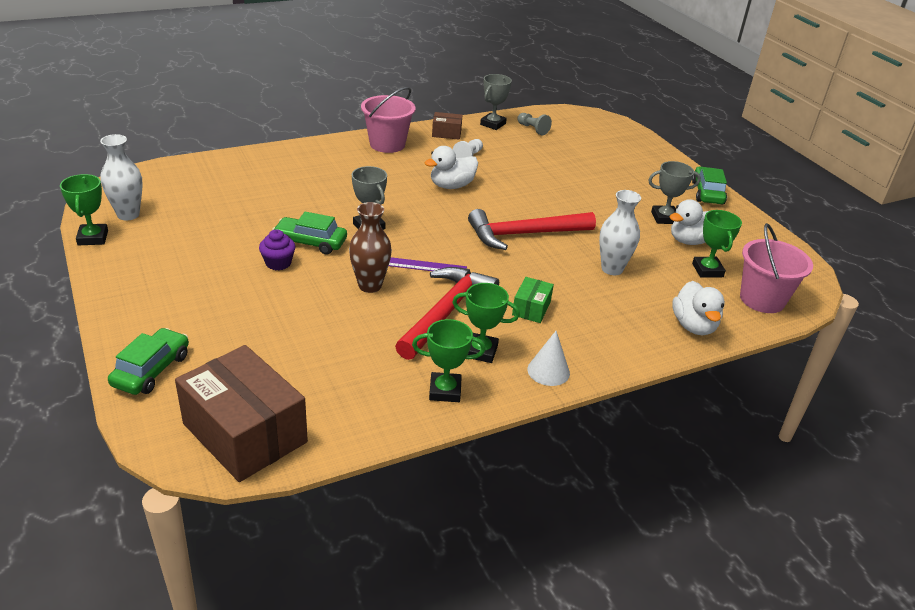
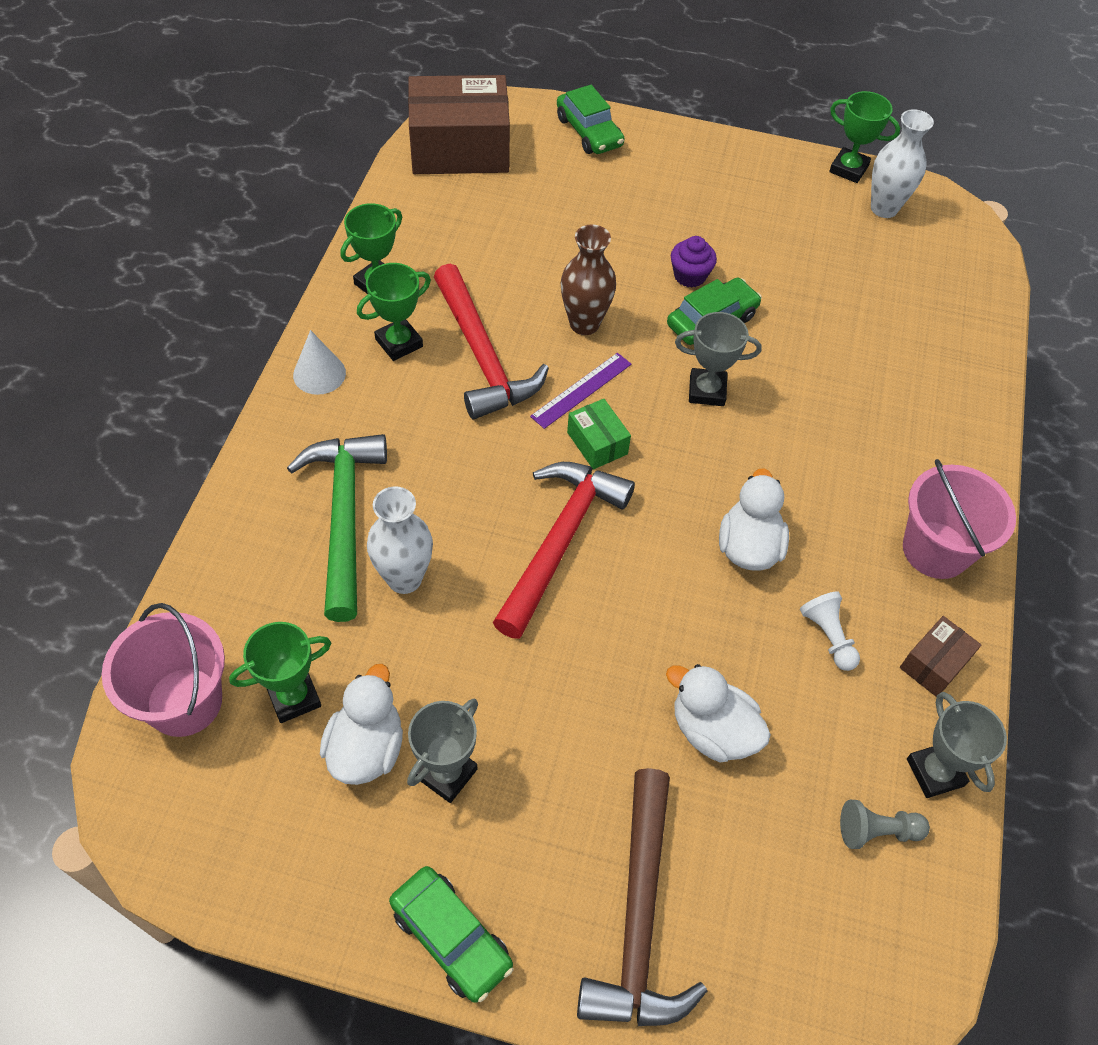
camera: 130 degrees right, 20 degrees up
(531, 308) = (417, 432): green box -> green box (597, 443)
(614, 305) = (344, 518): none -> green hammer
(636, 161) = (639, 916): none -> brown hammer
(693, 326) = (233, 566): white duck -> white duck (712, 730)
(707, 270) = (294, 697): green trophy -> green trophy turned 60 degrees counterclockwise

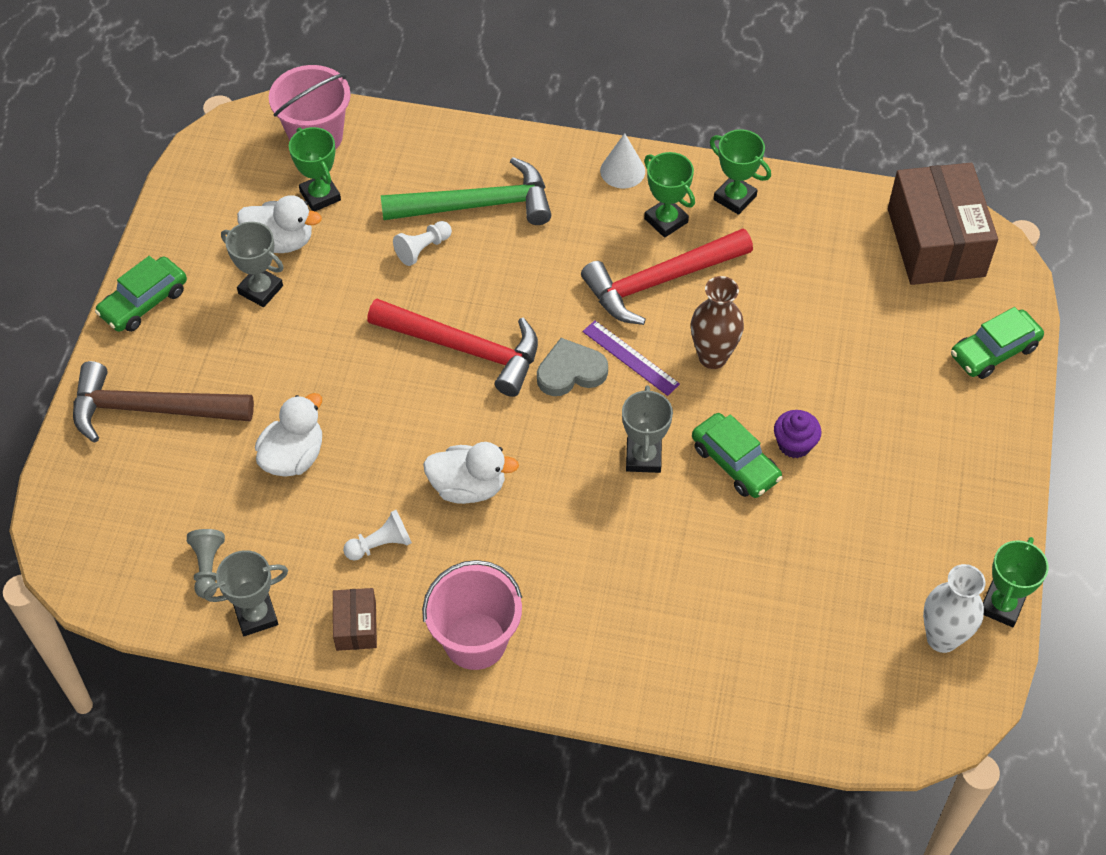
camera: 90 degrees right, 0 degrees up
(404, 578) = (423, 249): white vase -> white pawn
(597, 443) = (570, 371): green box -> grey heart
(934, 664) = (356, 626): brown box -> brown box turned 45 degrees clockwise

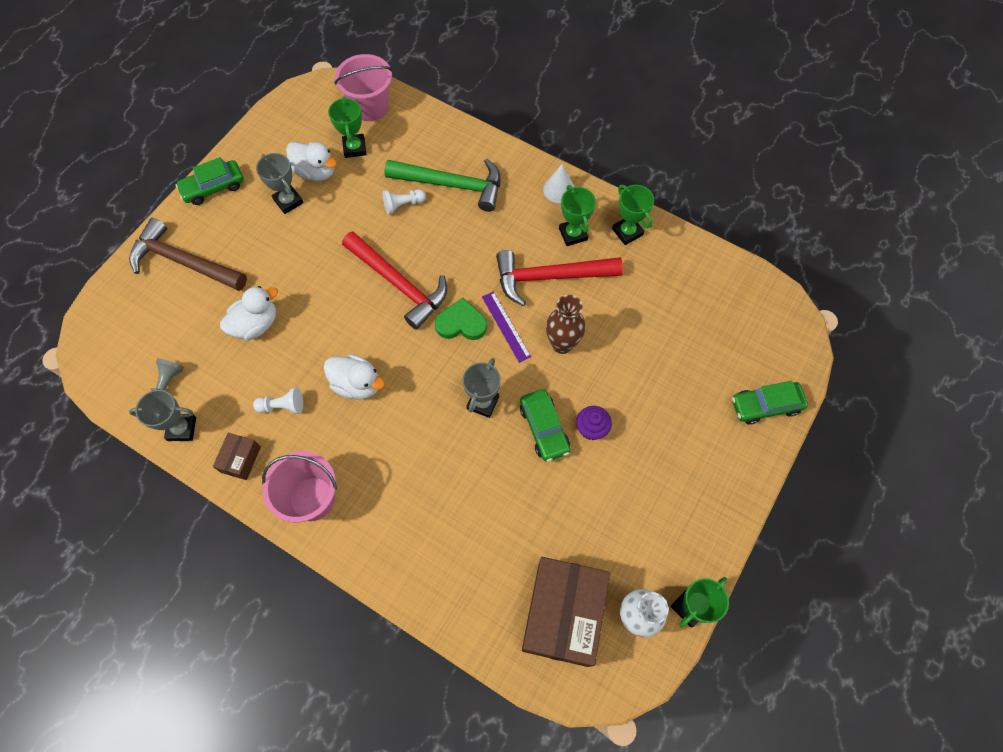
camera: 20 degrees right, 10 degrees up
(570, 371) = (461, 323): grey heart -> green heart
(936, 242) = (757, 309): brown box -> brown box (563, 614)

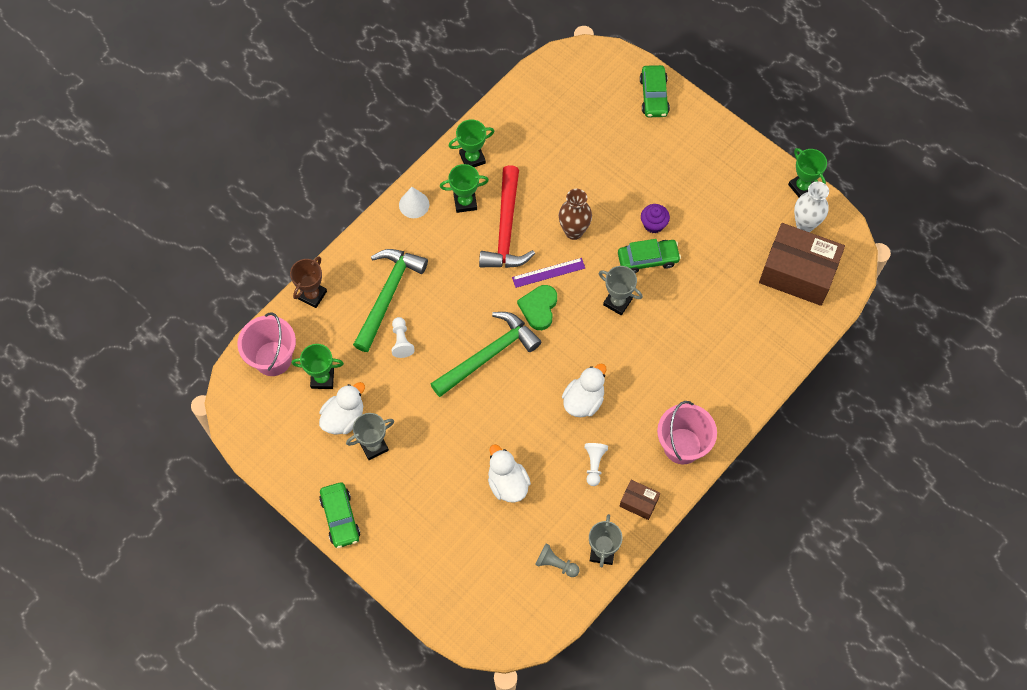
camera: 80 degrees left, 0 degrees up
(184, 262) = (425, 548): brown hammer -> none
(398, 283) = (488, 355): red hammer -> green hammer
(441, 124) = (312, 295): none -> brown trophy

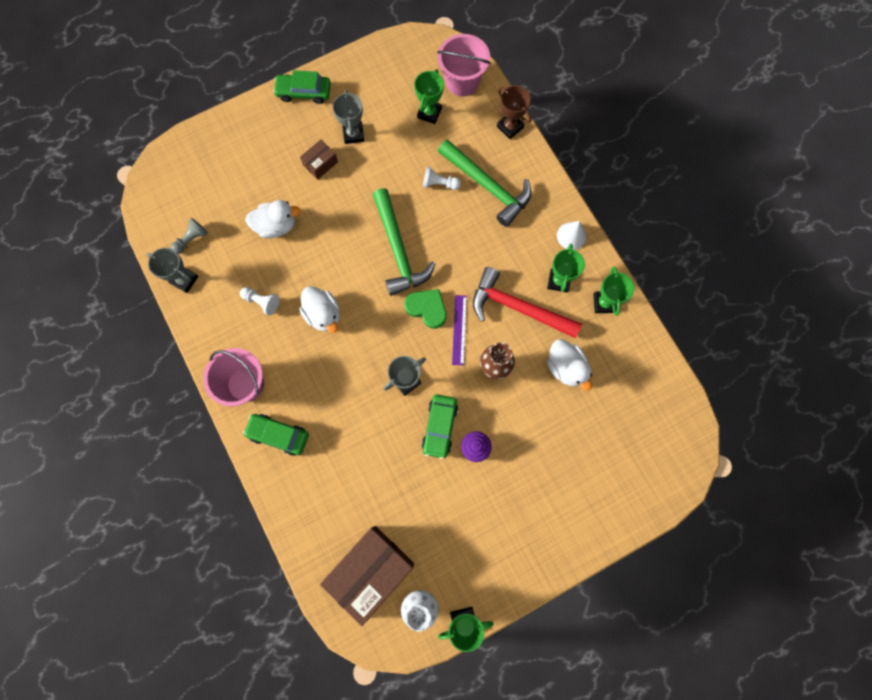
camera: 110 degrees right, 10 degrees up
(344, 418) = (387, 119): white duck -> white duck (566, 367)
(639, 502) = (212, 326): brown box -> brown box (320, 163)
(654, 96) = (621, 507): green car -> green car (278, 435)

